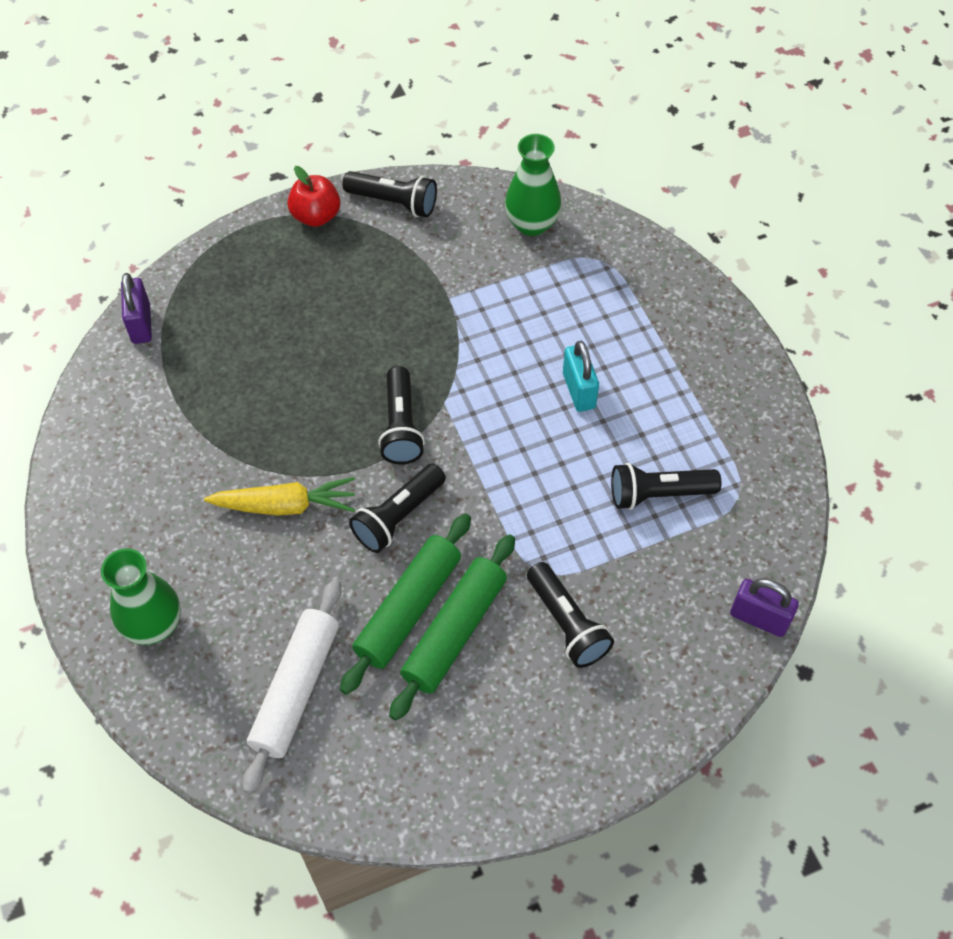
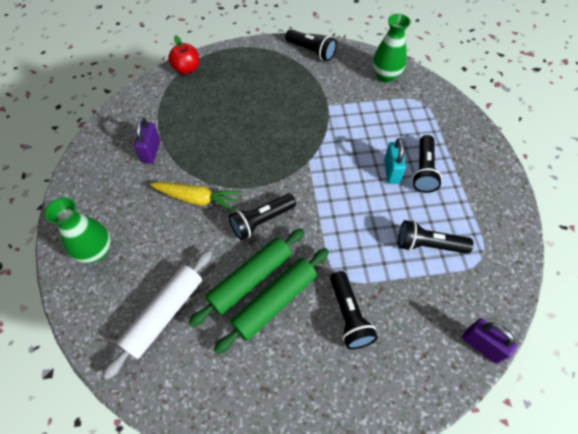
camera: 15 degrees right, 0 degrees up
(141, 324) = (155, 85): purple padlock -> purple padlock (151, 151)
(316, 216) = (267, 50): red apple -> red apple (186, 69)
(401, 426) = (279, 169): black flashlight -> black flashlight (423, 170)

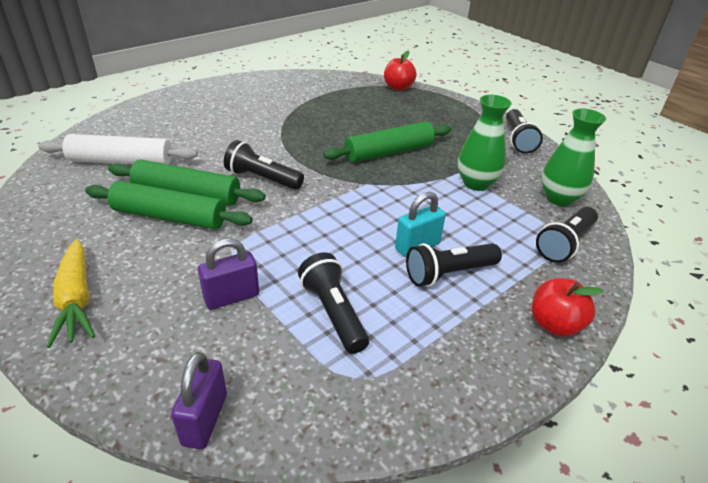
camera: 55 degrees right, 20 degrees down
(96, 251) = (165, 112): green vase -> green vase (476, 183)
(151, 151) = (288, 102): purple padlock -> purple padlock (231, 297)
(198, 199) = (257, 138): yellow carrot -> yellow carrot (76, 300)
(278, 127) = (389, 152): none -> green rolling pin
(349, 315) = (182, 274): black flashlight -> black flashlight (565, 244)
(483, 150) = (554, 324): none -> red apple

